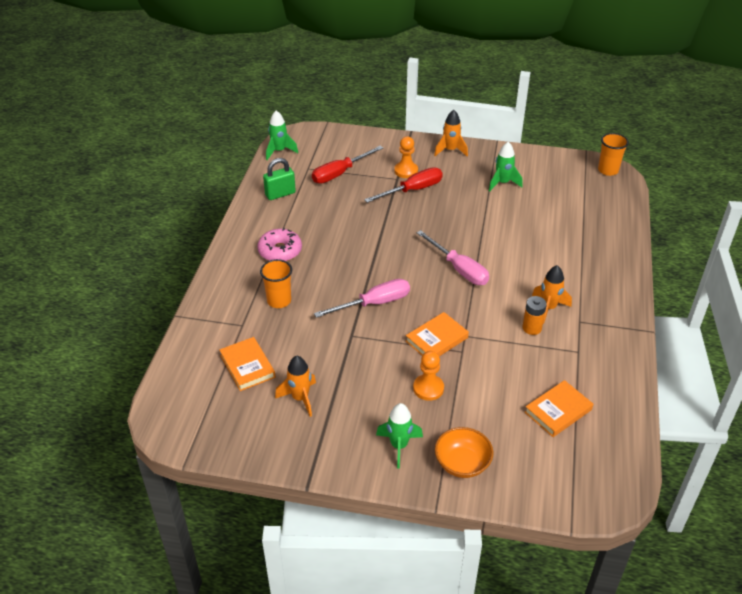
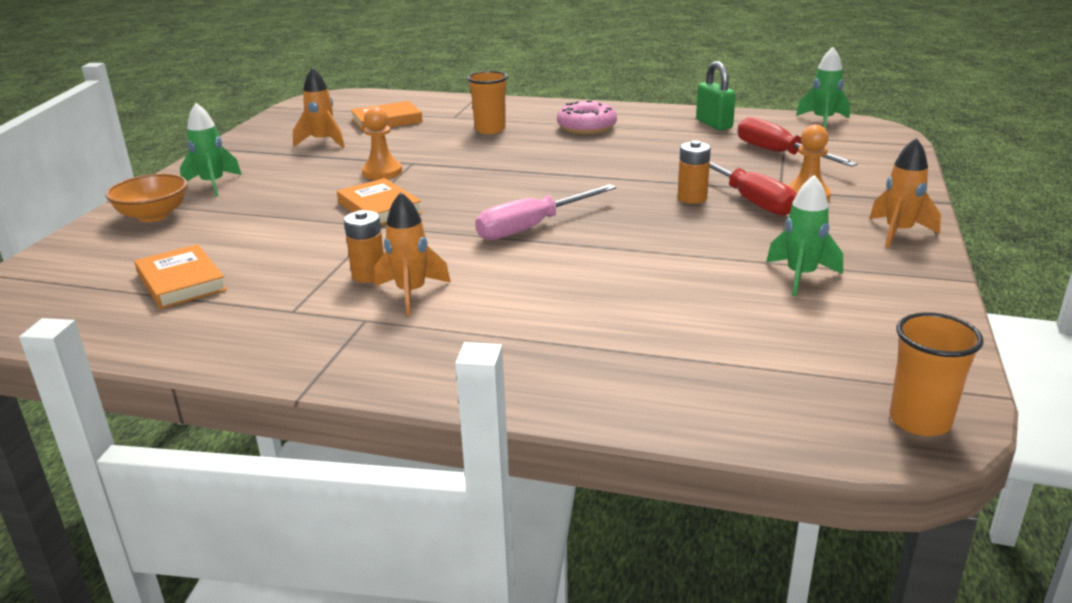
camera: 95 degrees right, 15 degrees down
(374, 303) = (468, 174): pink screwdriver -> none
(411, 209) = (692, 198): none -> orange battery
(428, 388) = (291, 201): orange pawn -> orange pawn (382, 172)

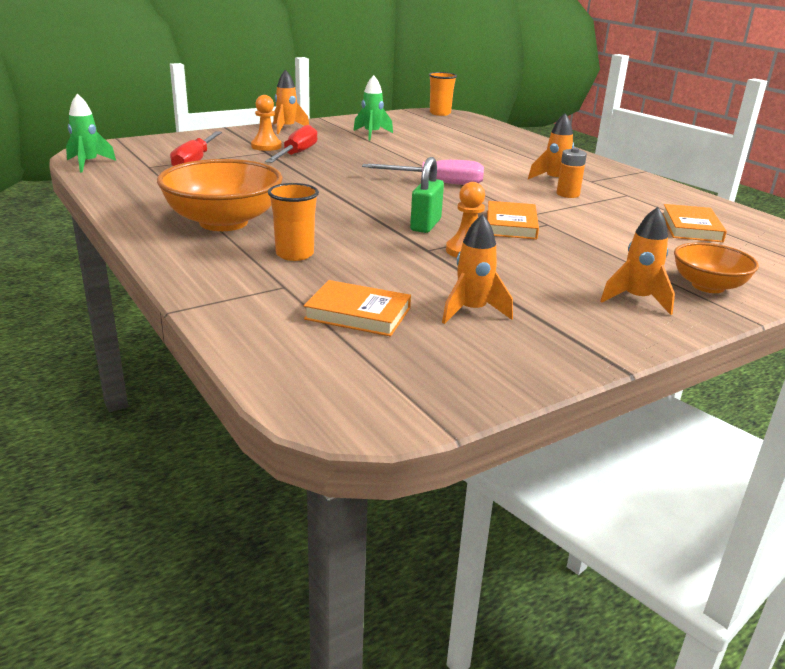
camera: 140 degrees left, 0 degrees up
(213, 184) = (637, 300): green rocket -> orange rocket
(586, 127) = (223, 222): pink donut -> orange bowl
(692, 198) = (319, 164): orange battery -> none
(714, 124) = (145, 188): green padlock -> green padlock (425, 225)

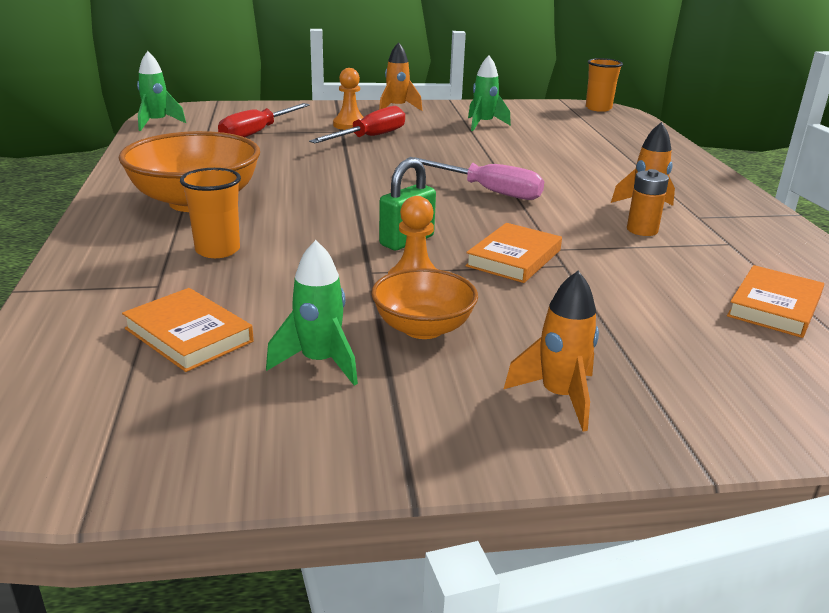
camera: 25 degrees right, 0 degrees up
(472, 311) = (320, 362): orange rocket -> green rocket
(708, 286) = (695, 400): orange bowl -> orange bowl (423, 328)

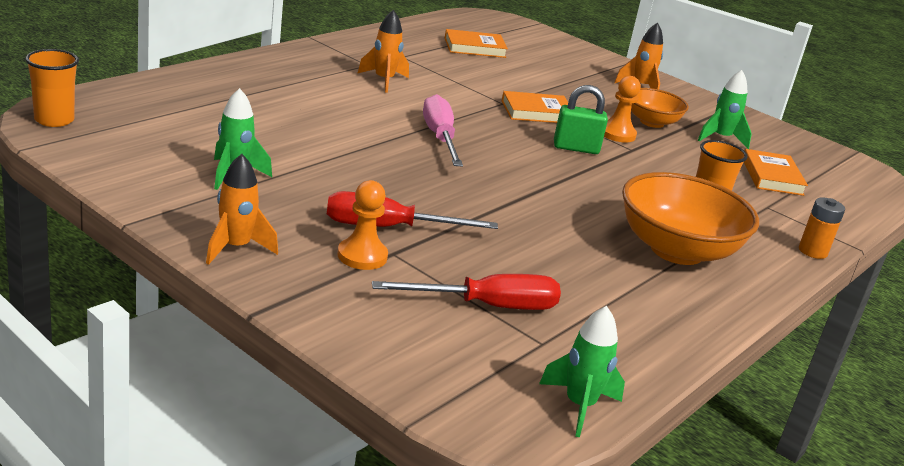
camera: 135 degrees left, 0 degrees up
(642, 230) = (424, 80): orange battery -> orange battery (812, 251)

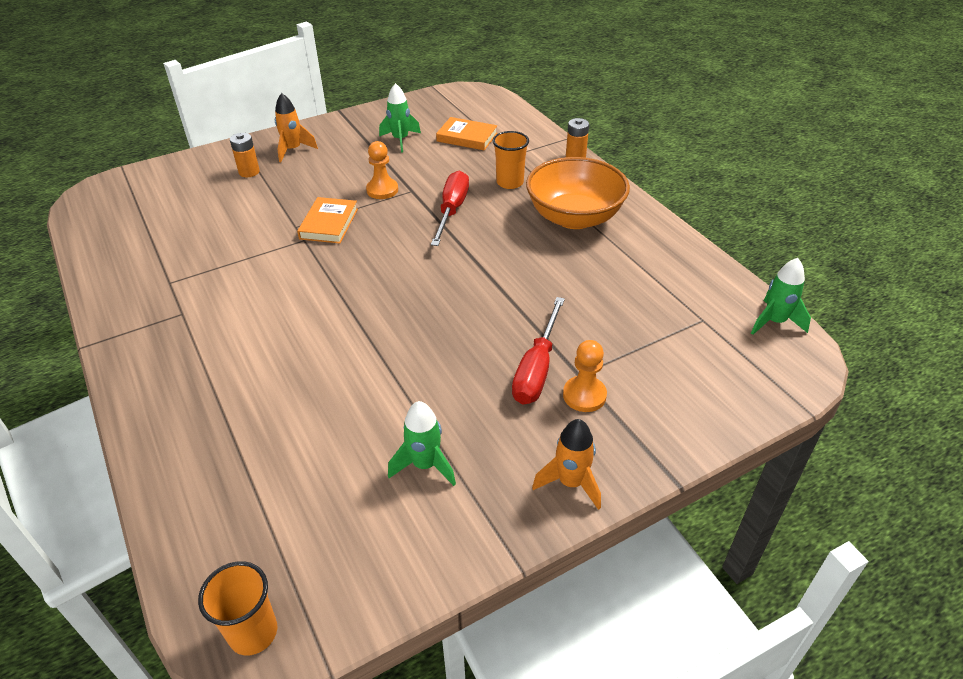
camera: 65 degrees left, 15 degrees up
(384, 81) = (228, 309): orange rocket -> none
(440, 137) = (368, 298): pink screwdriver -> none
(474, 48) = (167, 226): orange book -> none
(487, 306) = (656, 336): red screwdriver -> red screwdriver (452, 210)
(576, 148) = (404, 220): green padlock -> none
(584, 71) = (249, 172): none -> orange battery
(652, 122) = (364, 165): orange bowl -> none

